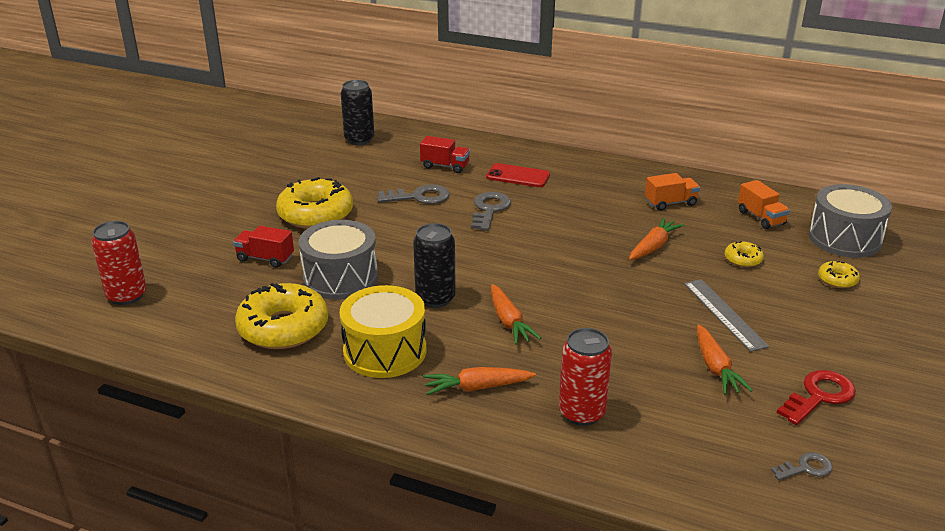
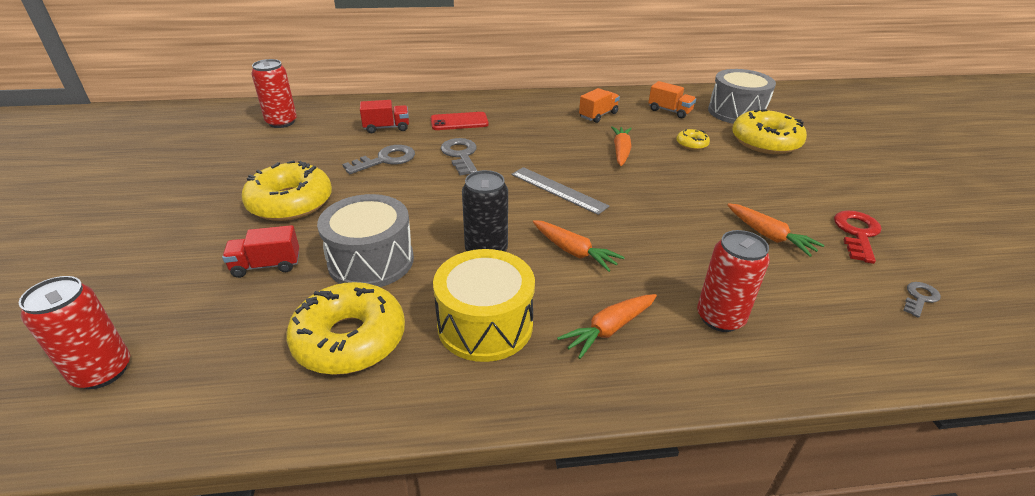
camera: 30 degrees left, 5 degrees up
(359, 140) = (281, 122): black can -> red can
(724, 314) = (726, 190): grey ruler -> grey ruler (558, 190)
(837, 280) = (765, 142): yellow donut -> yellow donut, size x2.16

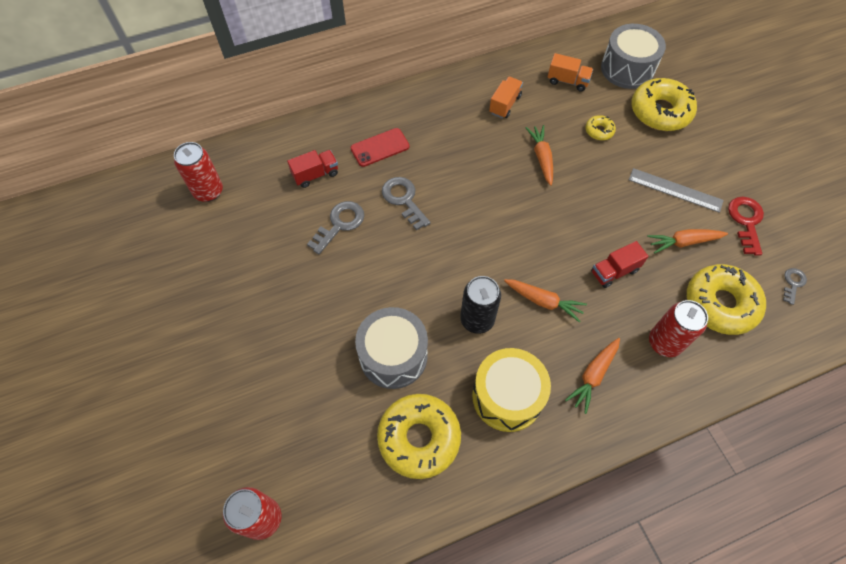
camera: 15 degrees left, 25 degrees up
(266, 265) = (314, 384): red truck -> red truck (614, 271)
(290, 202) = (288, 305): yellow donut -> yellow donut (720, 304)
(558, 190) = (506, 227): grey ruler -> grey ruler (675, 190)
(769, 236) = (683, 242): orange carrot -> orange carrot turned 135 degrees clockwise

